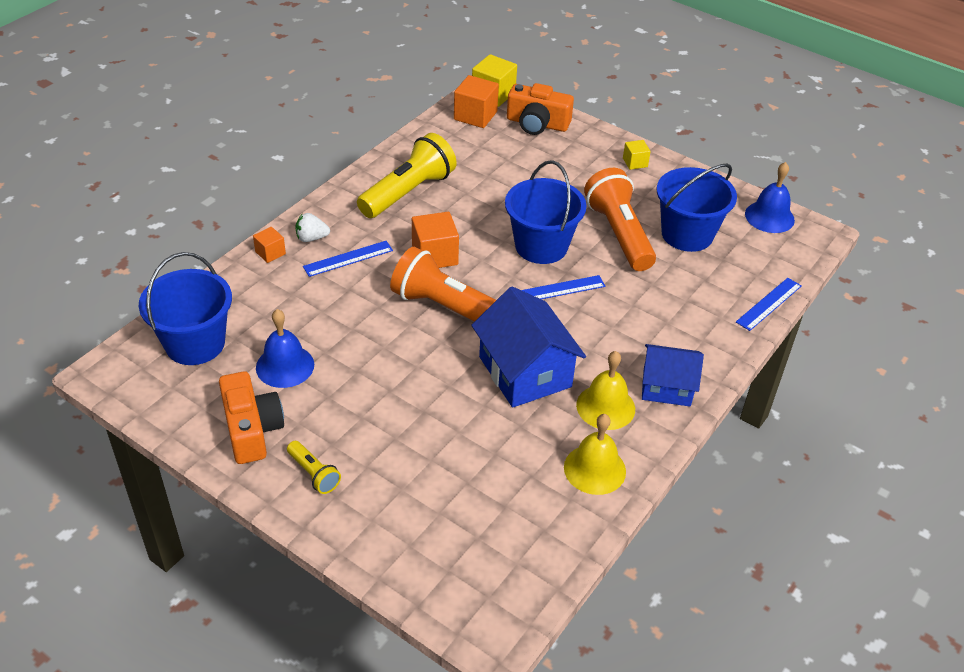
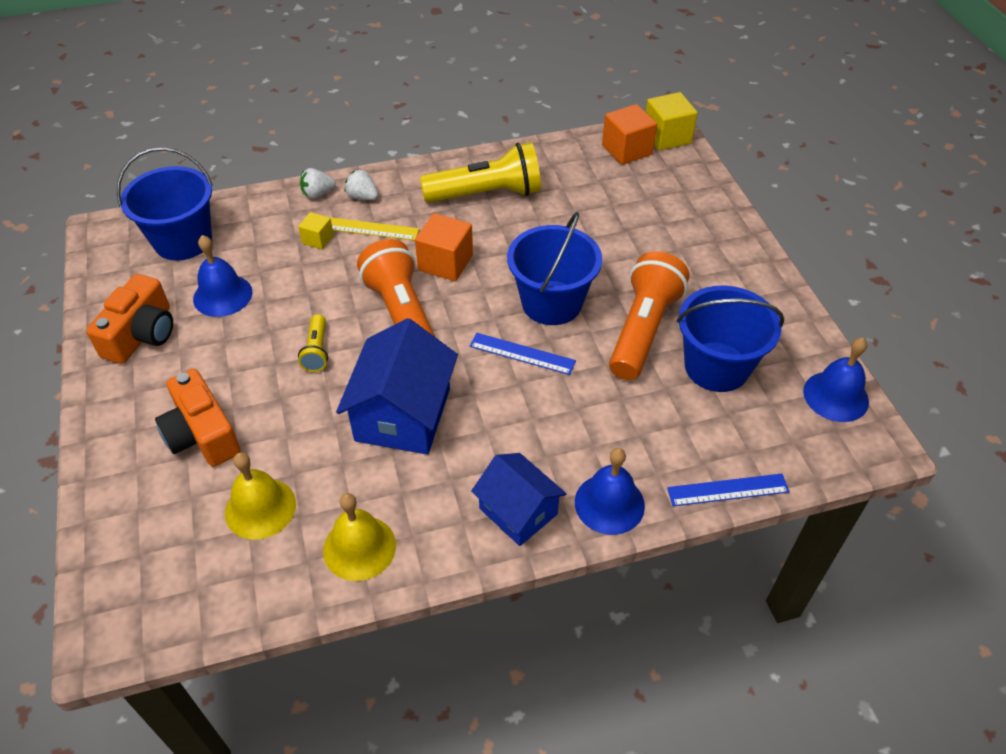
camera: 40 degrees right, 5 degrees up
(270, 253) = (318, 194): orange cube -> white strawberry
(314, 474) = (141, 400): yellow flashlight -> yellow flashlight (316, 351)
(348, 259) = (371, 229): blue ruler -> yellow ruler
(537, 123) = (680, 183): orange camera -> orange camera (202, 434)
(605, 407) = (437, 493): yellow bell -> yellow bell (260, 508)
(635, 162) = (741, 266): yellow cube -> yellow cube (318, 239)
(713, 350) = (609, 503): none -> blue bell

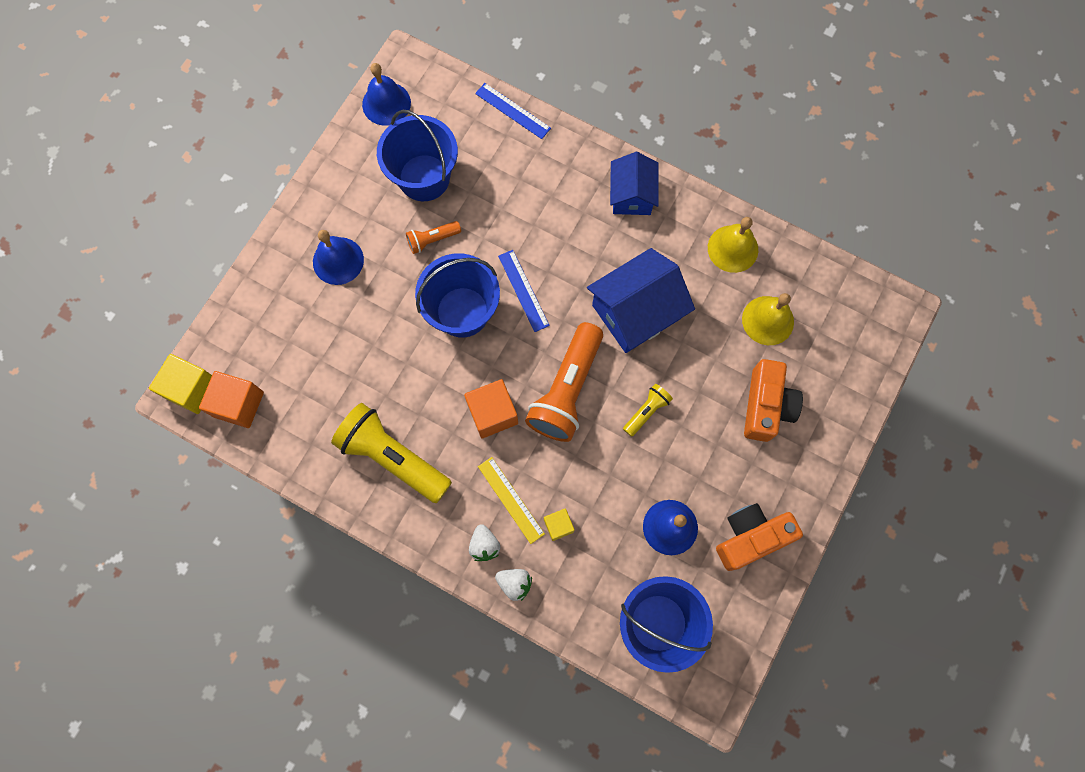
camera: 135 degrees left, 25 degrees up
(609, 503) = (580, 157): blue bell -> blue bell (338, 260)
(643, 329) = (432, 240): orange flashlight -> orange flashlight, size x0.48

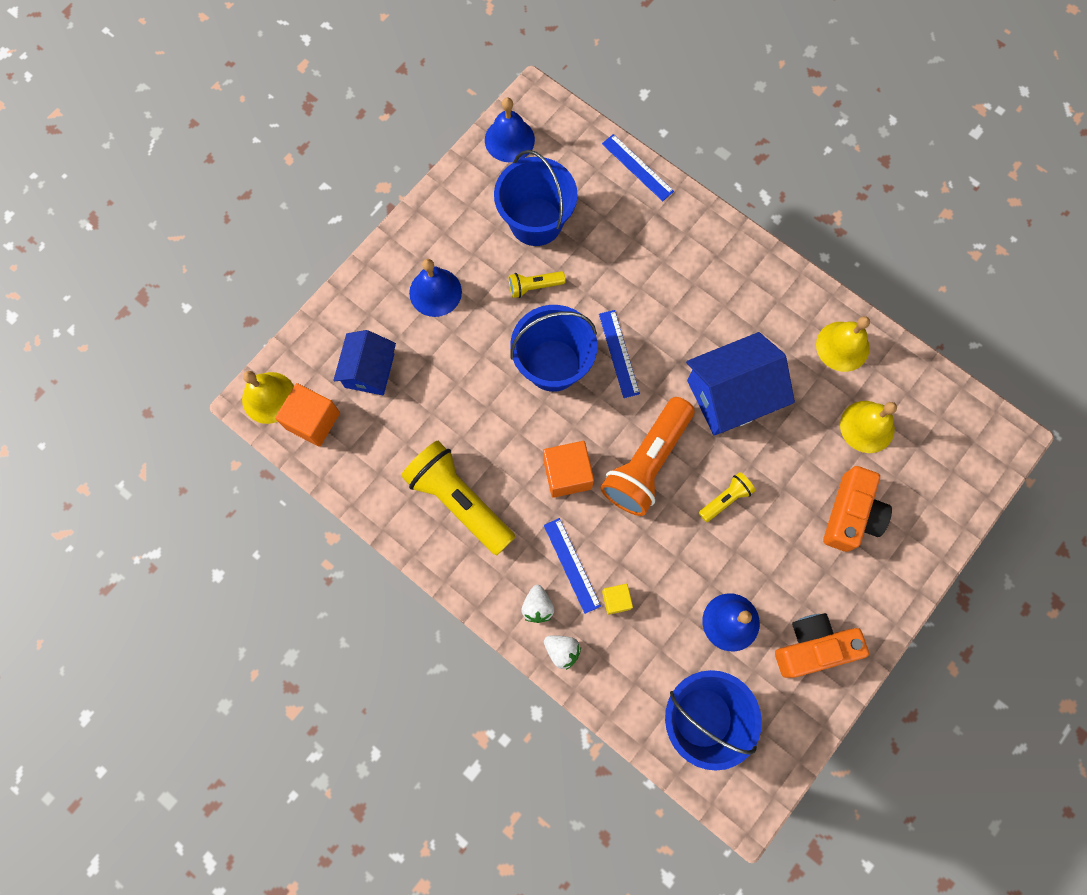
camera: 10 degrees right, 0 degrees up
(192, 389) = (269, 397): yellow cube -> yellow bell
(432, 240) = (534, 286): orange flashlight -> yellow flashlight
(511, 499) = (572, 565): yellow ruler -> blue ruler
(632, 195) = (746, 274): blue house -> blue house (369, 370)

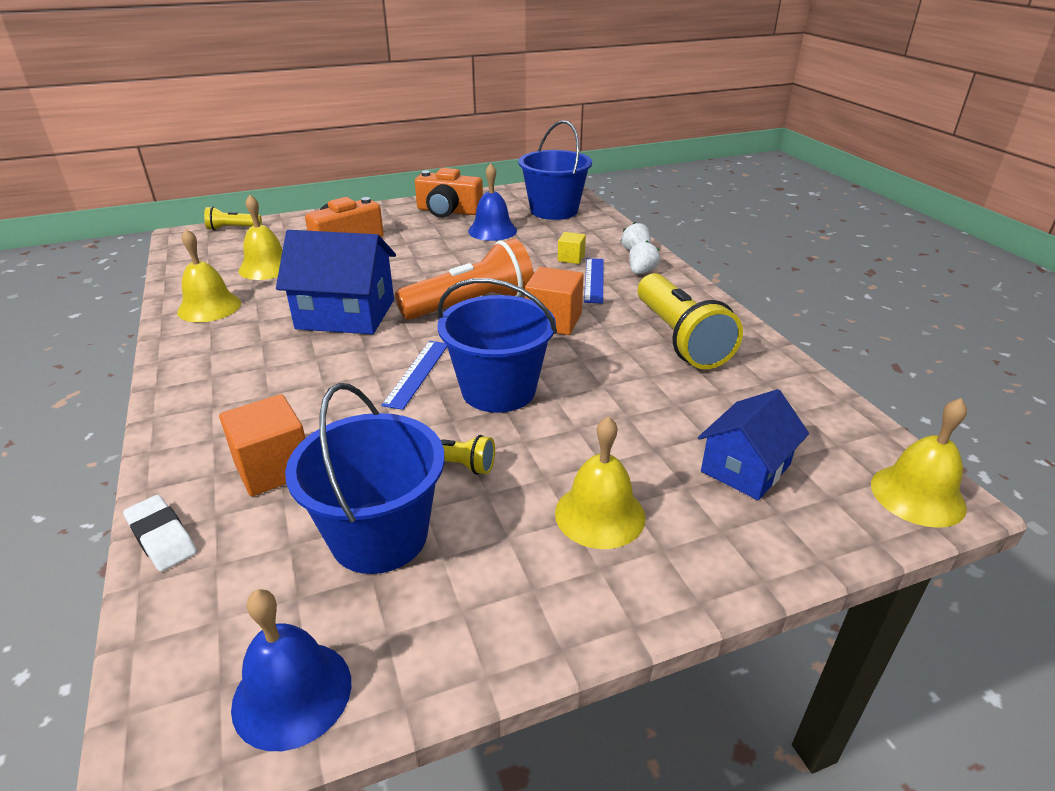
camera: 150 degrees left, 40 degrees down
(313, 421) = (847, 449): orange cube -> orange cube (273, 468)
(435, 292) = (600, 514): blue bell -> yellow bell
(637, 167) = (162, 537): blue ruler -> white eraser
(725, 499) = (428, 271): yellow flashlight -> yellow flashlight (232, 228)

